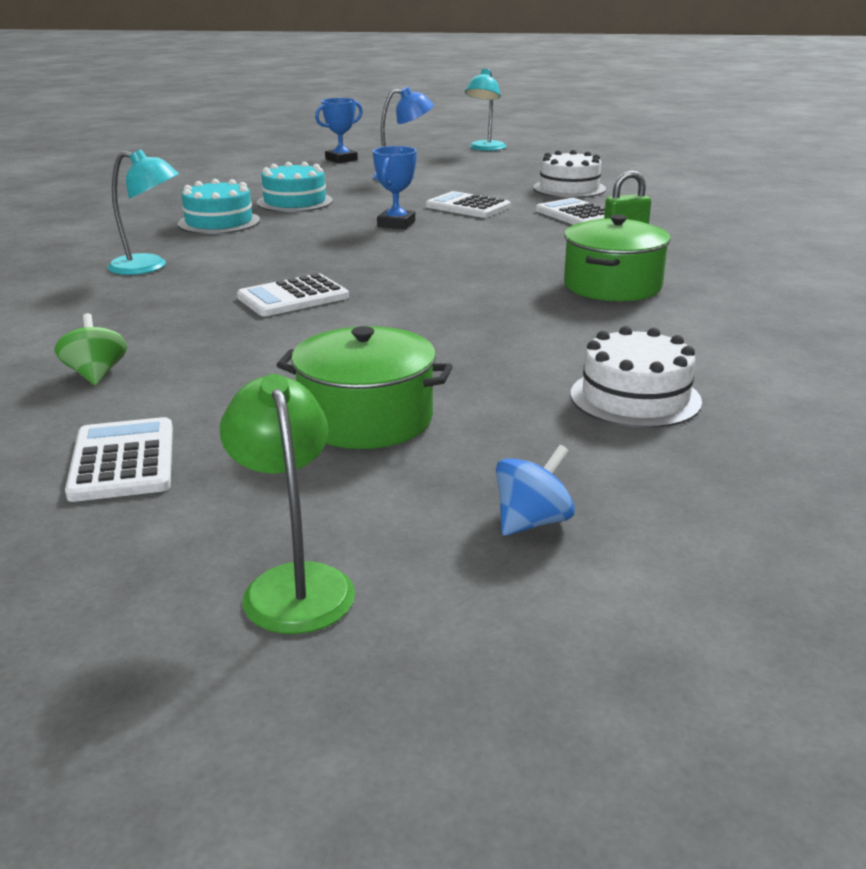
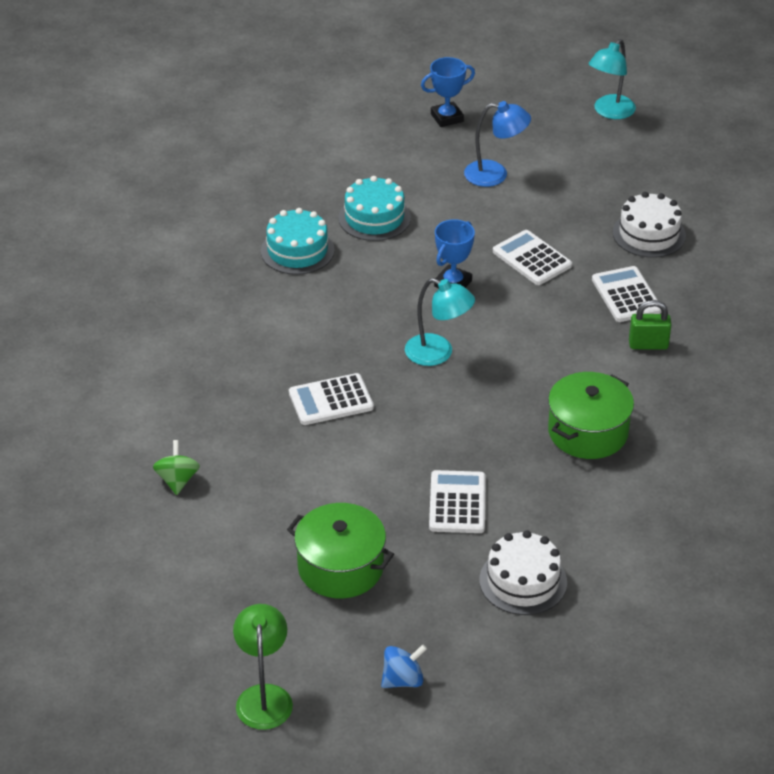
camera: 15 degrees right, 15 degrees up
(123, 461) = (188, 577): white calculator -> white calculator (457, 503)
(149, 267) = (228, 327): turquoise lamp -> turquoise lamp (438, 354)

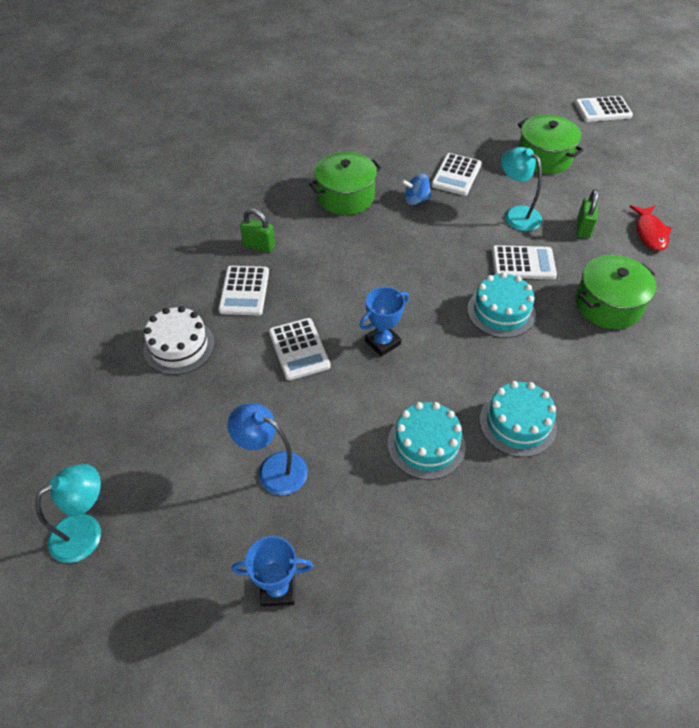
camera: 160 degrees left, 10 degrees up
(177, 480) = (650, 233): green spinning top -> red fish
(224, 377) = (608, 305): none -> green pot
(264, 696) = (602, 110): green lamp -> white calculator
(265, 464) = (583, 228): none -> green padlock
(341, 341) = (501, 311): none -> turquoise cake
(403, 680) = (523, 101): blue spinning top -> blue spinning top (416, 200)
(438, 354) = (424, 280): turquoise lamp -> turquoise lamp (516, 214)
(523, 581) = (435, 128): white cake -> none

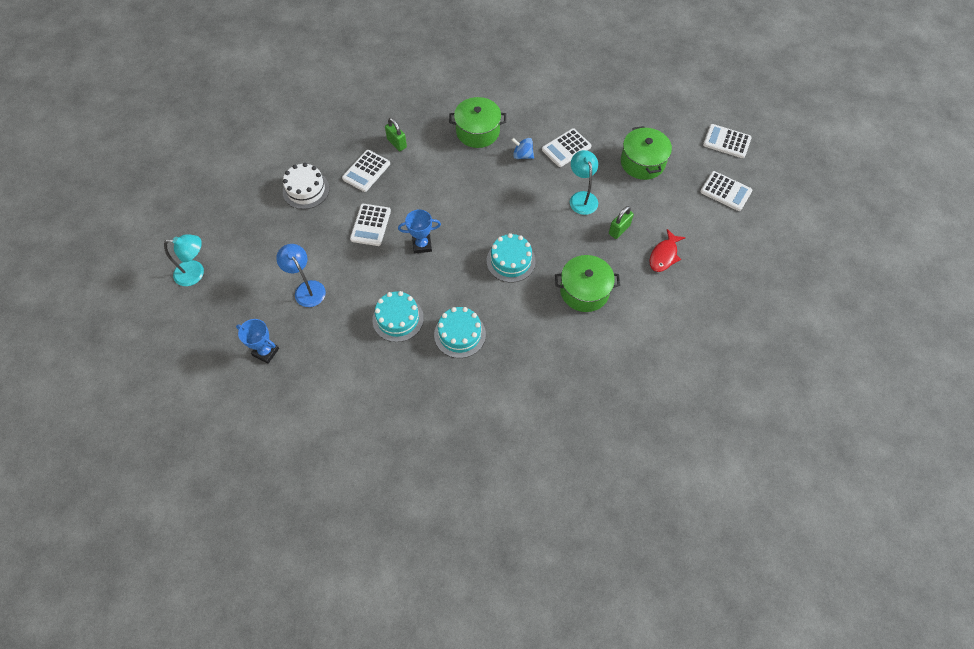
camera: 30 degrees right, 10 degrees up
(523, 263) = (554, 235): white calculator -> white calculator (725, 191)

